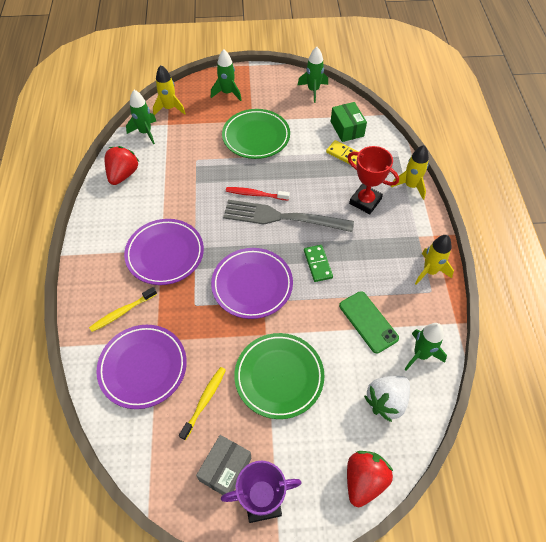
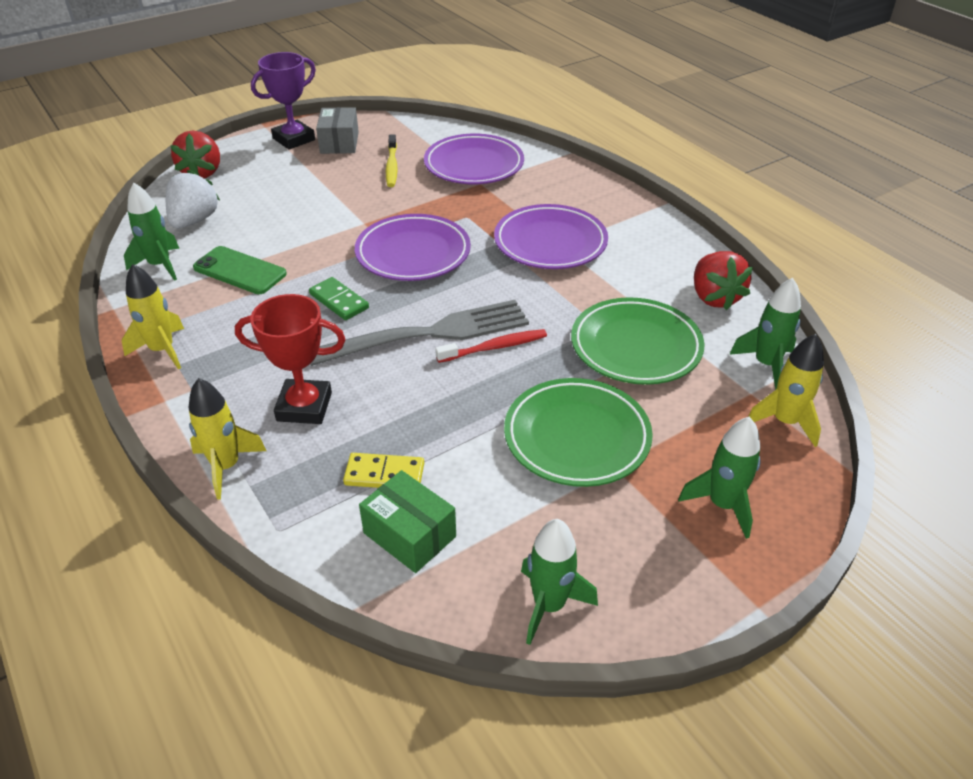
camera: 150 degrees right, 15 degrees down
(122, 312) = (540, 188): yellow toothbrush -> none
(279, 377) = (326, 201): green plate -> green plate (635, 346)

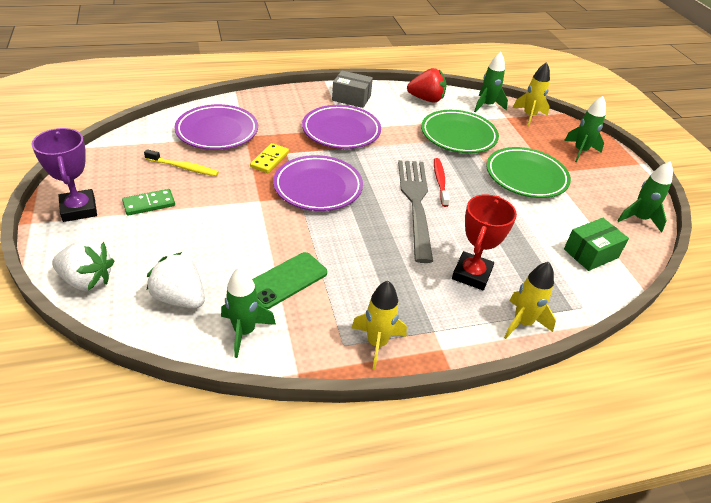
camera: 75 degrees left, 0 degrees up
(202, 172) = (87, 280): red strawberry -> white strawberry
(339, 143) = (115, 185): grey box -> grey box (351, 98)
(339, 301) = (358, 234): green domino -> green domino (149, 204)
(384, 474) = (542, 252): yellow domino -> yellow domino (269, 160)

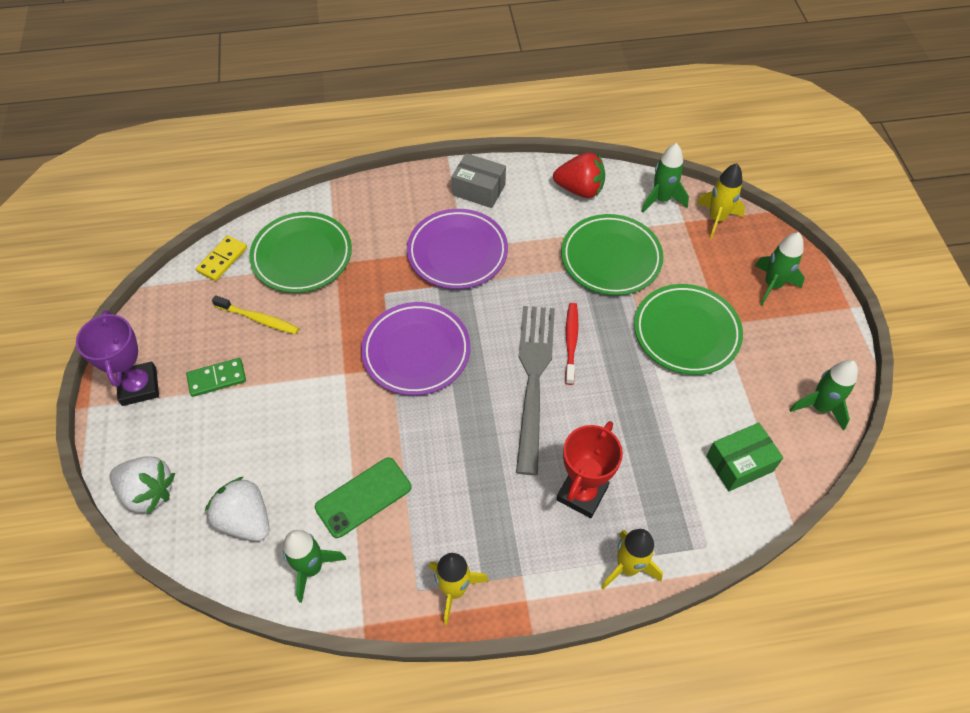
camera: 10 degrees right, 15 degrees up
(217, 131) = (302, 256): purple plate -> green plate
(269, 160) = (362, 305): yellow domino -> yellow domino (222, 260)

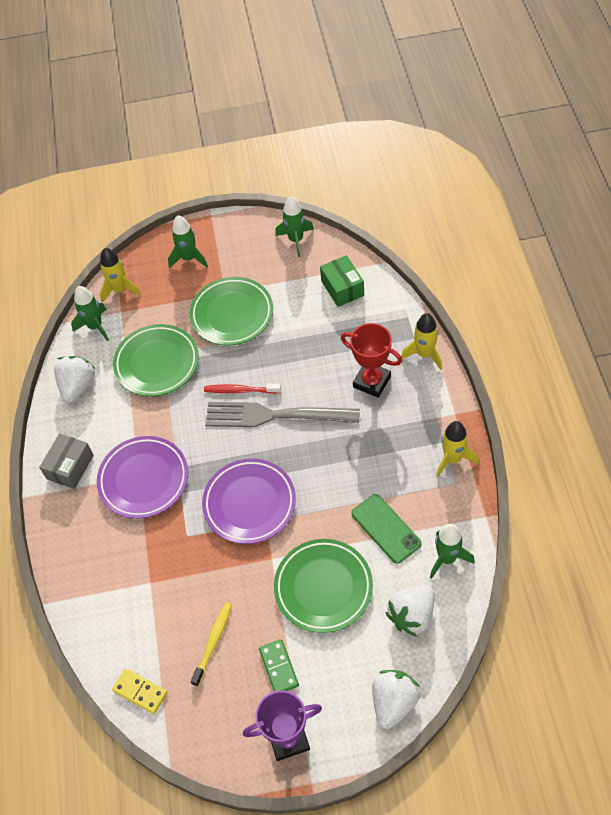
camera: 85 degrees left, 0 degrees up
(302, 256) = (140, 615): green plate -> green plate (323, 587)
(580, 189) = (78, 386): red strawberry -> white strawberry

